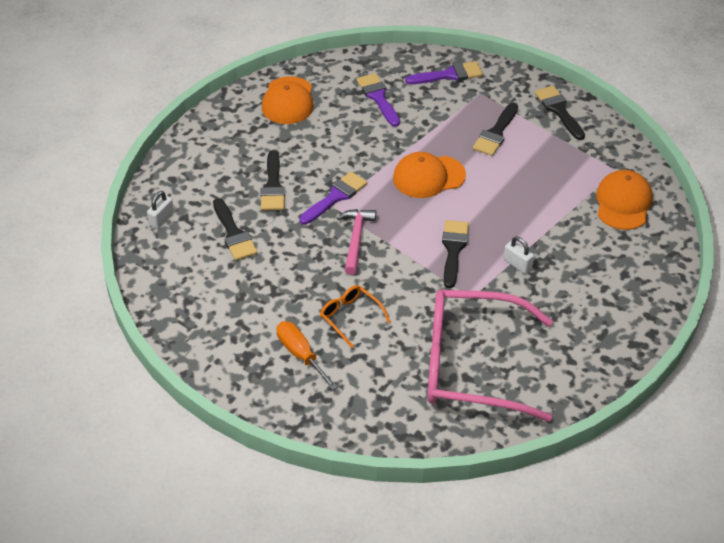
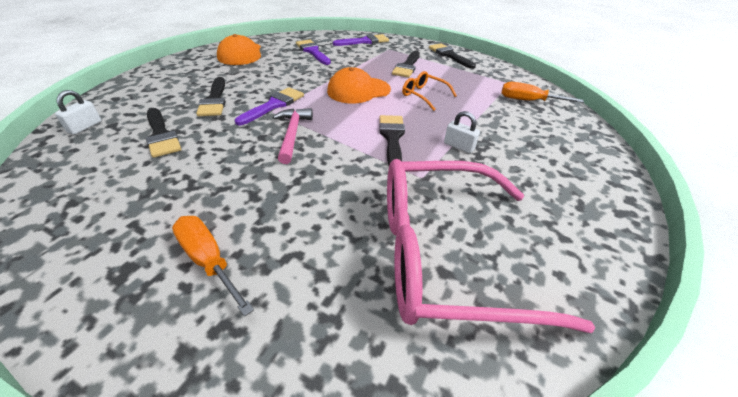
camera: 10 degrees left, 5 degrees down
(350, 317) = (283, 207): orange glasses -> orange glasses (424, 95)
(623, 203) = (528, 101): orange cap -> orange screwdriver

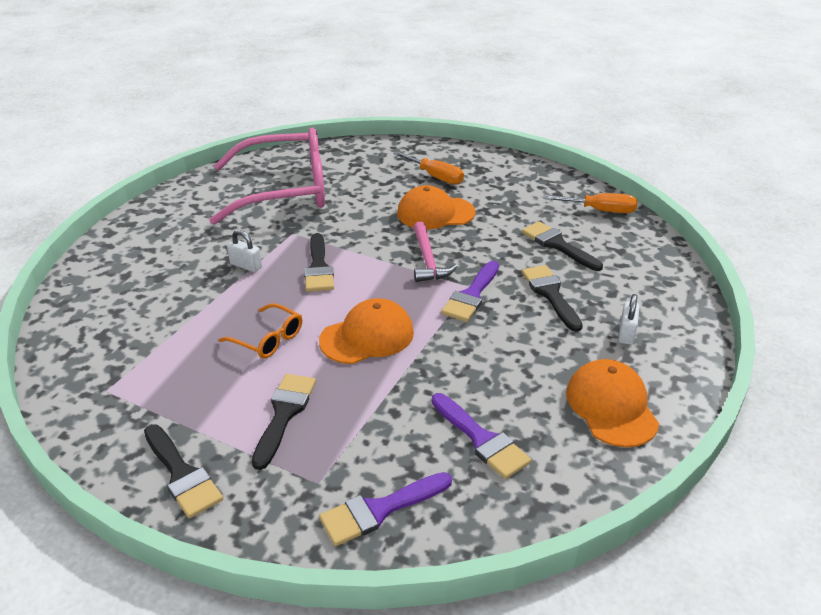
camera: 175 degrees right, 5 degrees down
(85, 127) = (641, 245): white padlock -> white padlock (626, 333)
(253, 187) = (435, 213): none -> orange cap
(528, 101) = (107, 348): orange screwdriver -> orange screwdriver (600, 211)

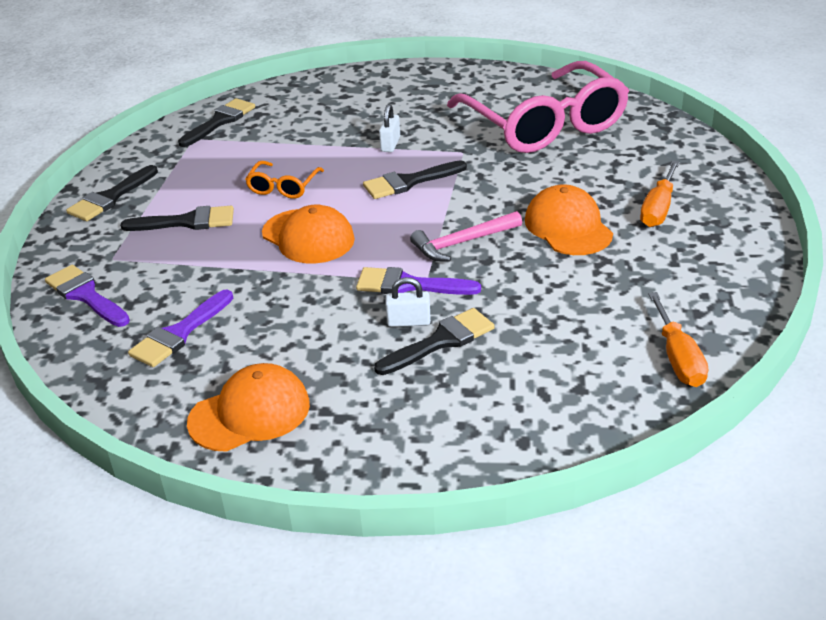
camera: 75 degrees right, 0 degrees up
(557, 245) = (557, 332): black brush -> black brush (220, 121)
(626, 333) = (388, 412): white padlock -> white padlock (408, 322)

